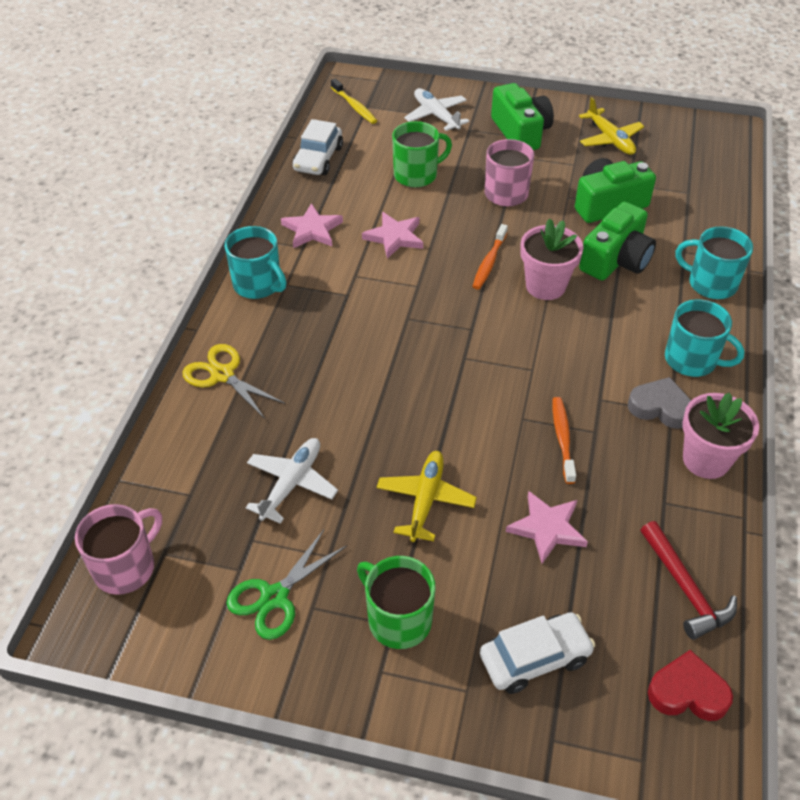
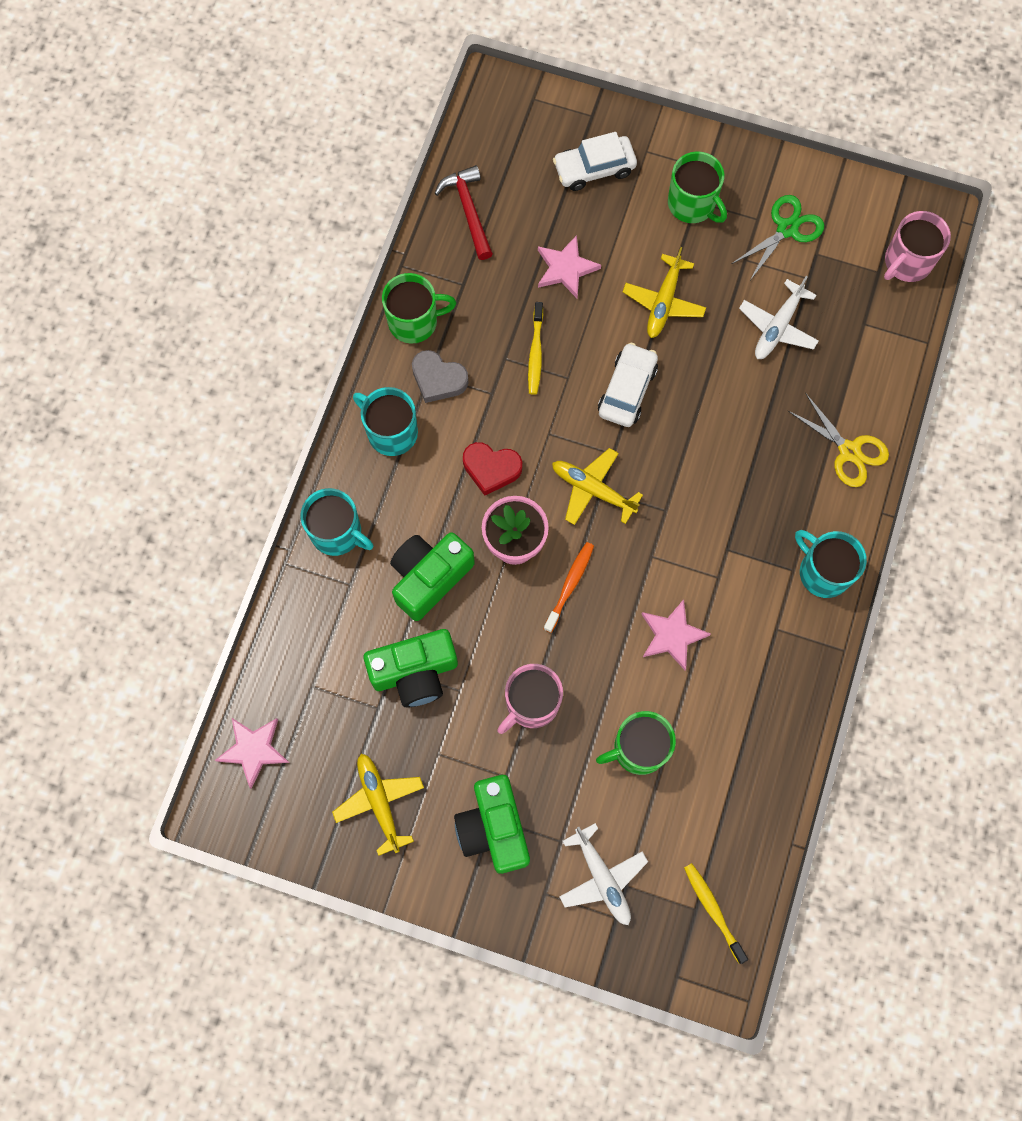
camera: 175 degrees left, 25 degrees up
(312, 230) = (766, 656): pink star -> pink star (254, 750)
(318, 159) = (761, 793): white car -> white car (627, 390)
(479, 328) = (593, 490): none -> yellow plane
(562, 438) = (535, 353): orange toothbrush -> yellow toothbrush
(687, 692) = (490, 137): red heart -> red heart (491, 469)
(706, 460) = (414, 321): pink flower pot -> green mug

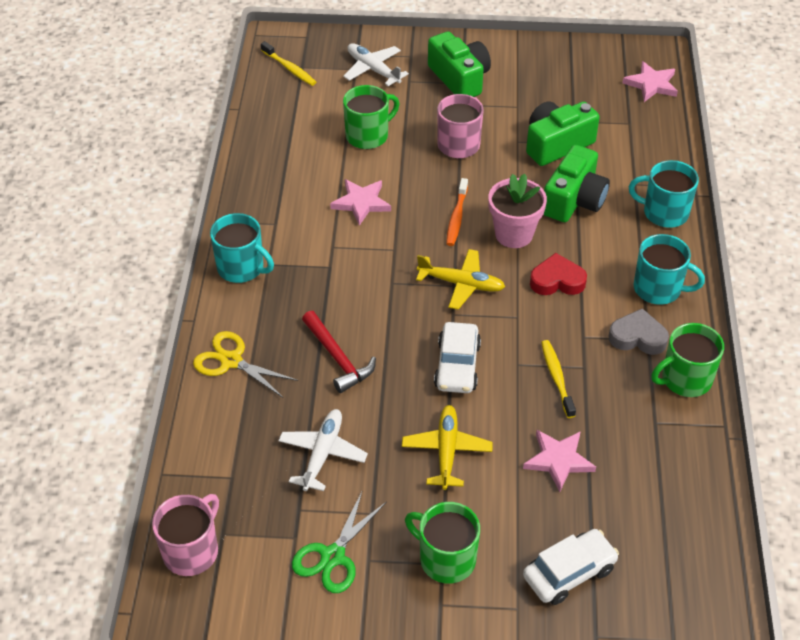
camera: 165 degrees right, 25 degrees down
(379, 803) = (546, 76): yellow plane -> none
(468, 210) = (685, 495): red hammer -> red hammer (338, 358)

